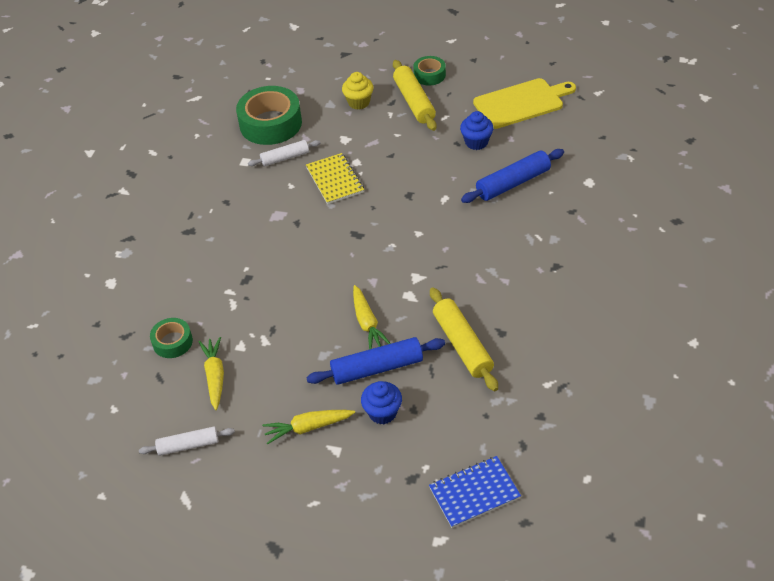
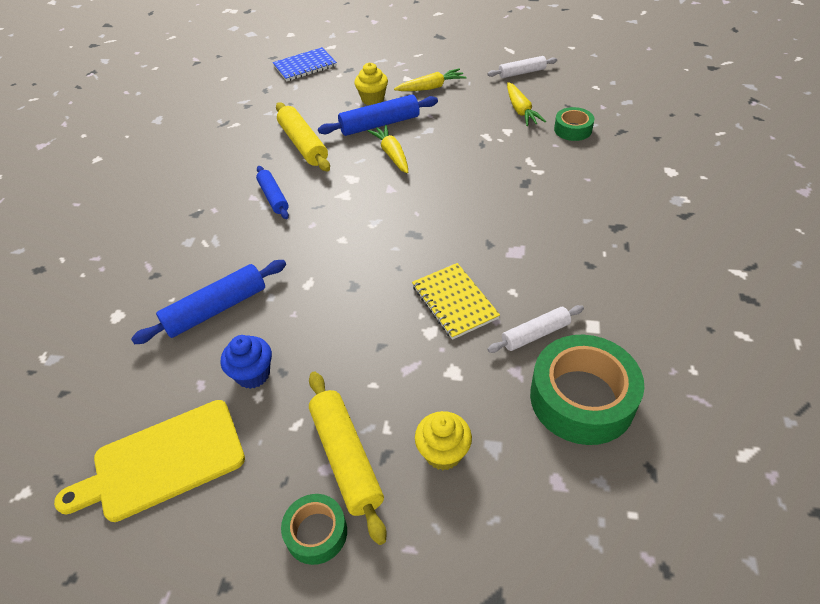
camera: 175 degrees right, 0 degrees up
(382, 413) = (372, 99): blue cupcake -> yellow cupcake
(484, 279) = (273, 197): none -> blue rolling pin

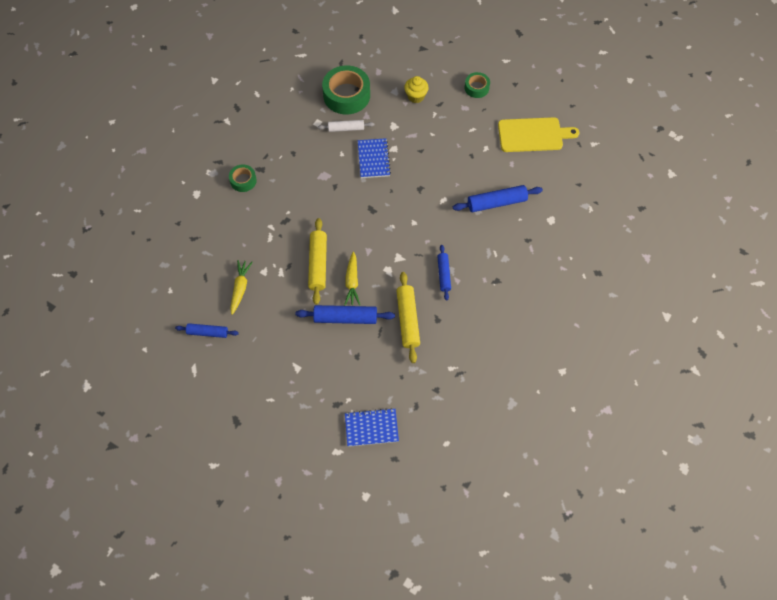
camera: 160 degrees left, 15 degrees up
(253, 374) = (485, 159): blue cupcake -> none
(346, 458) = (456, 108): yellow rolling pin -> yellow rolling pin (318, 264)
(372, 99) = (336, 352): yellow cupcake -> none
(431, 87) = (285, 346): yellow carrot -> none
(454, 302) = (373, 159): yellow notebook -> blue notebook
(522, 73) = (207, 332): white rolling pin -> blue rolling pin
(572, 129) = (222, 253): green tape -> green tape (243, 181)

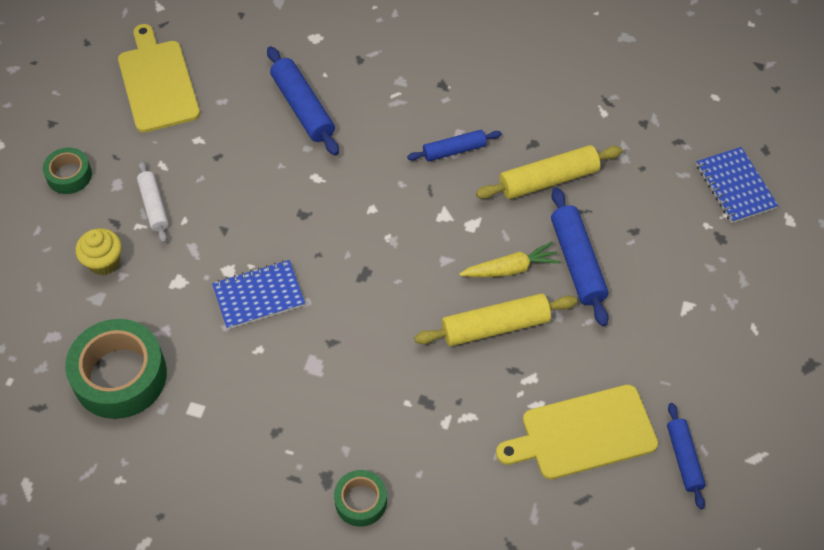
camera: 105 degrees left, 5 degrees down
(240, 288) = (583, 433): yellow carrot -> yellow cutting board
(346, 128) = (200, 356): white rolling pin -> white rolling pin (154, 206)

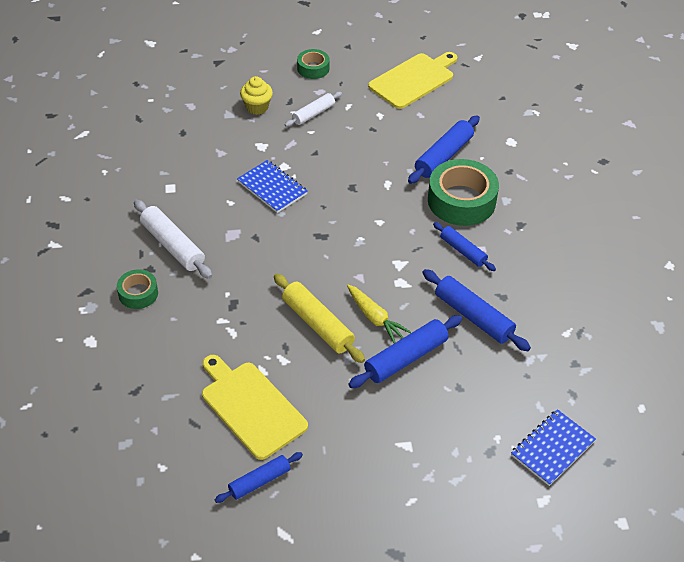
camera: 65 degrees right, 10 degrees down
(120, 376) = (177, 145): green tape -> green tape (461, 201)
(299, 437) = (173, 246): none -> white rolling pin
(548, 180) = (473, 316): yellow rolling pin -> blue rolling pin

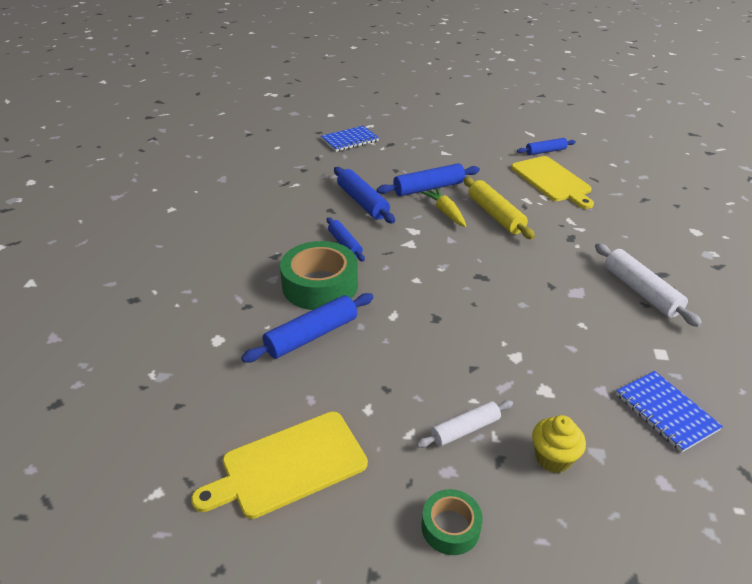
camera: 165 degrees left, 10 degrees down
(138, 293) = (664, 257): green tape -> none
(272, 188) = (532, 332): blue notebook -> blue notebook (666, 412)

